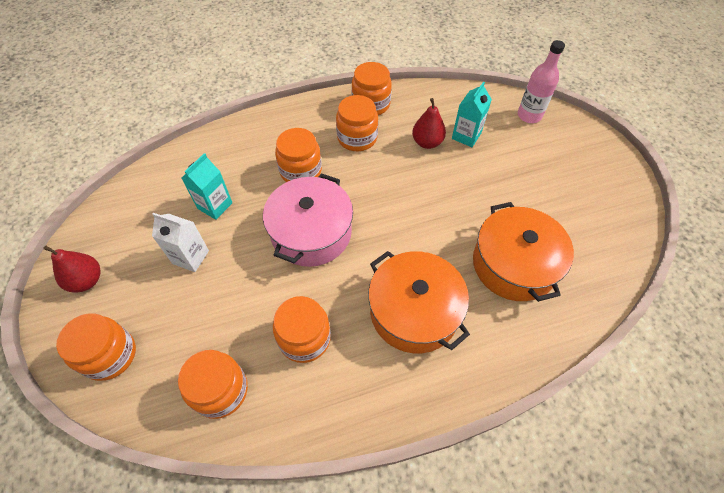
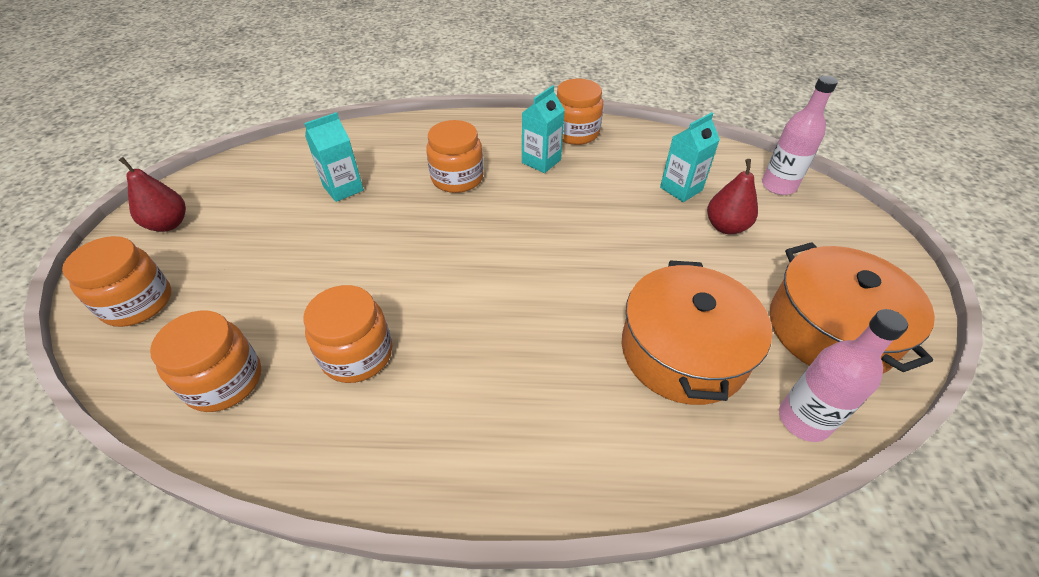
camera: 20 degrees right, 10 degrees down
(190, 257) = (286, 231): white carton -> none
(311, 233) = (433, 242): pink pot -> none
(357, 138) = (541, 161): orange jar -> turquoise carton
(414, 311) = (513, 367): orange pot -> orange pot (830, 329)
(427, 142) = (626, 184): red pear -> red pear (726, 227)
(597, 287) = (803, 420): none -> pink bottle

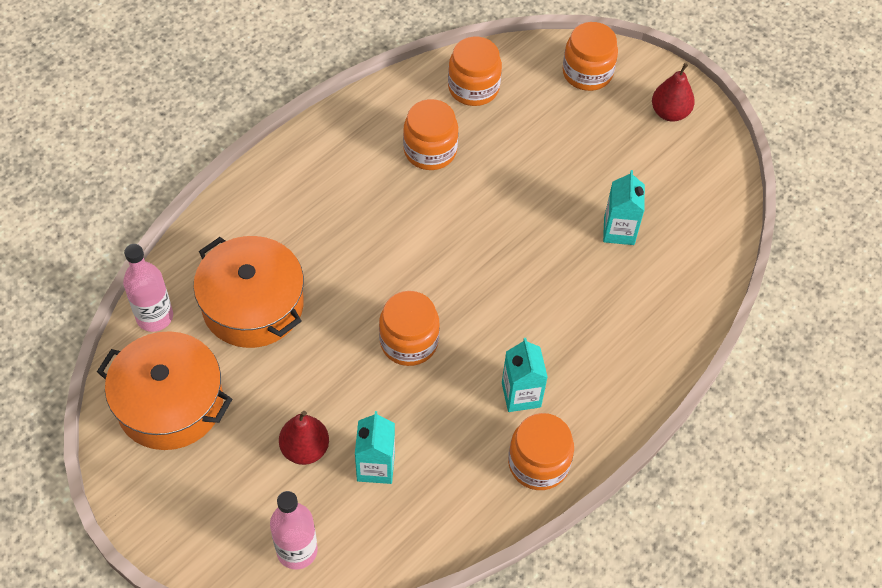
camera: 130 degrees right, 10 degrees up
(457, 178) = (558, 314): orange jar -> orange jar (409, 342)

